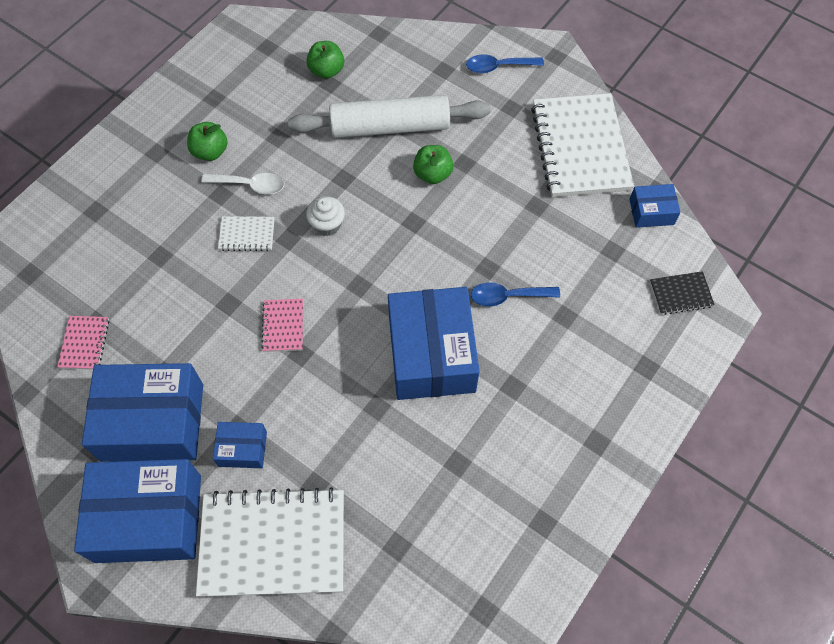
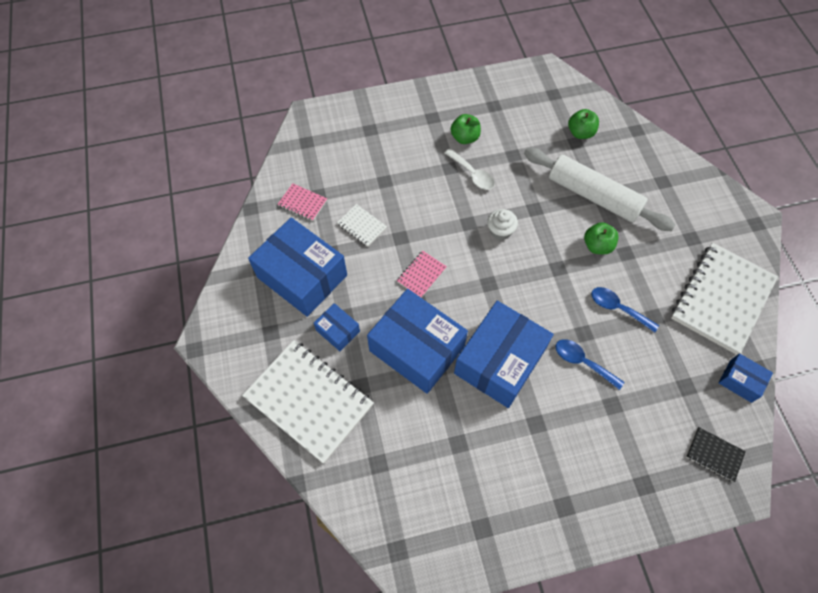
camera: 40 degrees right, 0 degrees up
(84, 343) = (303, 203): pink notebook -> pink notebook turned 75 degrees clockwise
(149, 518) = (255, 330): blue box -> blue box (417, 348)
(247, 234) = (445, 203): white notebook -> white notebook (362, 226)
(498, 67) = (705, 204): blue spoon -> blue spoon (617, 308)

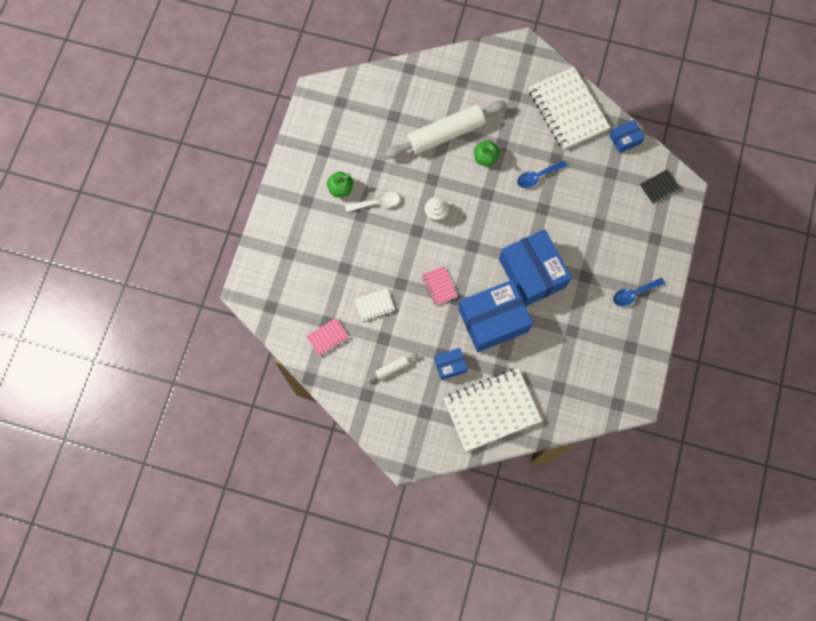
camera: 60 degrees left, 10 degrees up
(302, 276) = (392, 368): blue box -> white rolling pin
(580, 133) = (387, 107): green apple -> none
(582, 362) = (561, 223): blue spoon -> blue spoon (634, 294)

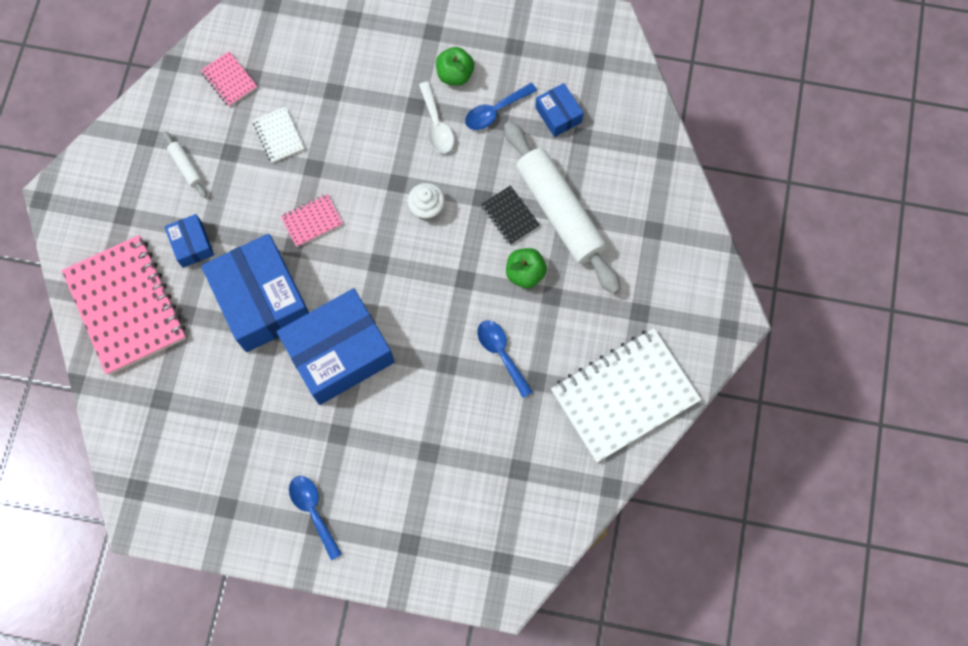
camera: 85 degrees right, 0 degrees up
(370, 166) = (495, 111): none -> blue spoon
(491, 410) = (126, 306): white notebook -> pink notebook
(625, 139) = (581, 491): blue box -> blue box (558, 115)
(659, 187) = (501, 549): black notebook -> black notebook (510, 216)

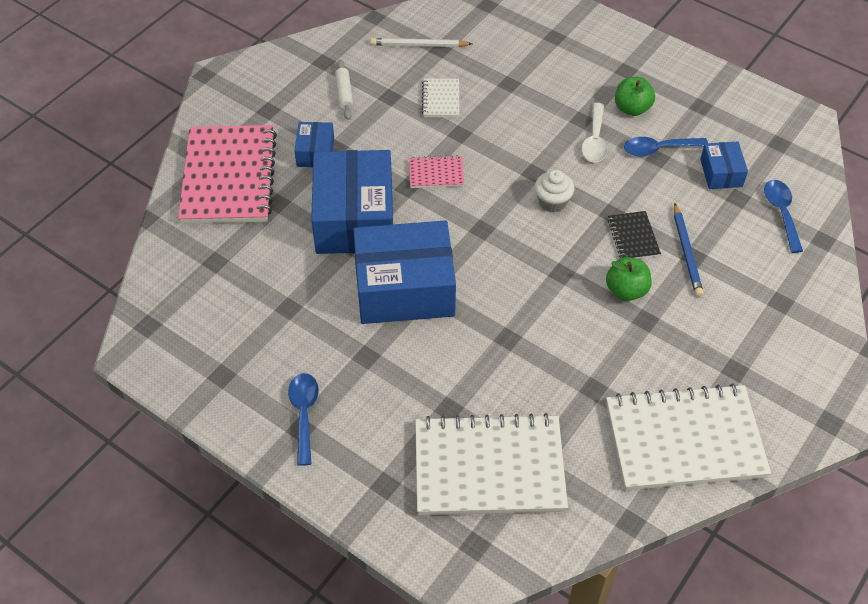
camera: 25 degrees right, 20 degrees down
(229, 80) = (419, 45): pink notebook -> white pencil
(484, 491) = (489, 468): none -> white notebook
(501, 354) = (568, 350): blue spoon -> blue spoon (781, 213)
(559, 212) = (686, 252): white rolling pin -> blue pencil

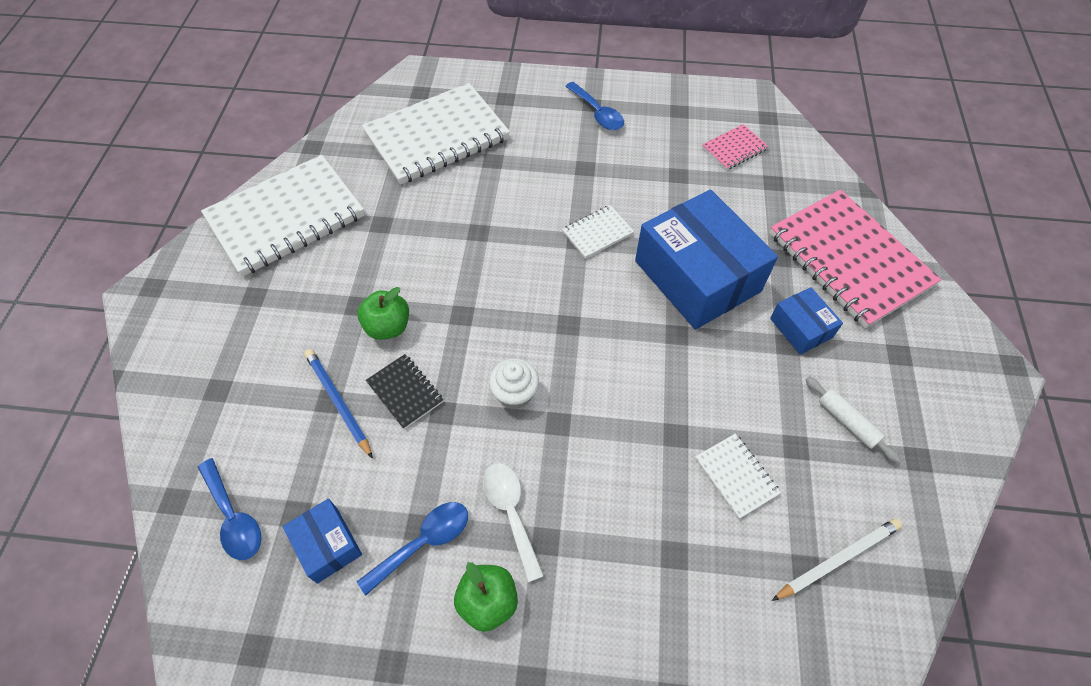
camera: 150 degrees right, 5 degrees up
(404, 288) = (597, 233): blue box -> white notebook
(436, 173) = (660, 366): pink notebook -> pink notebook (734, 149)

